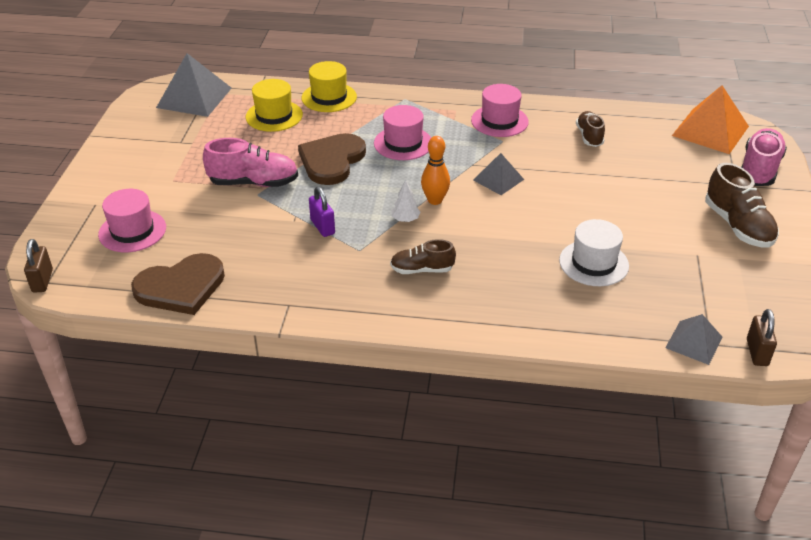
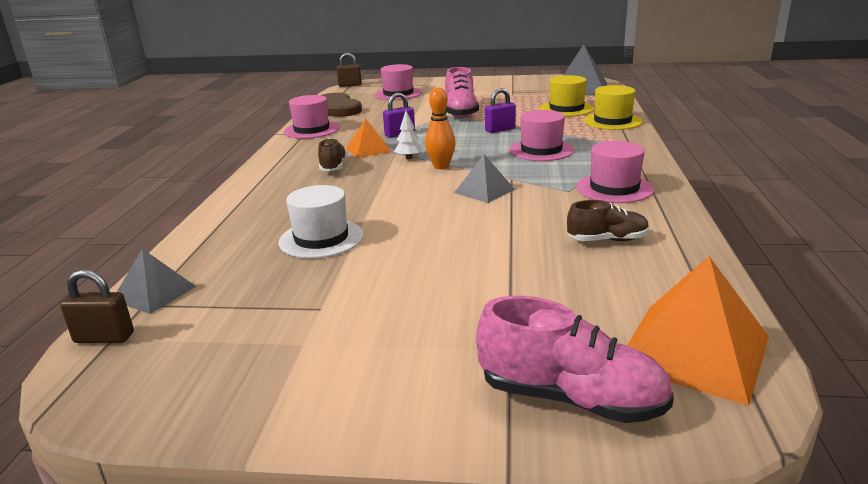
camera: 90 degrees right, 15 degrees down
(277, 299) = (311, 130): none -> pink hat
(332, 161) = (500, 130): brown heart -> purple padlock
(370, 248) = (368, 149): none -> orange pyramid
(738, 226) = (385, 351): brown shoe -> none

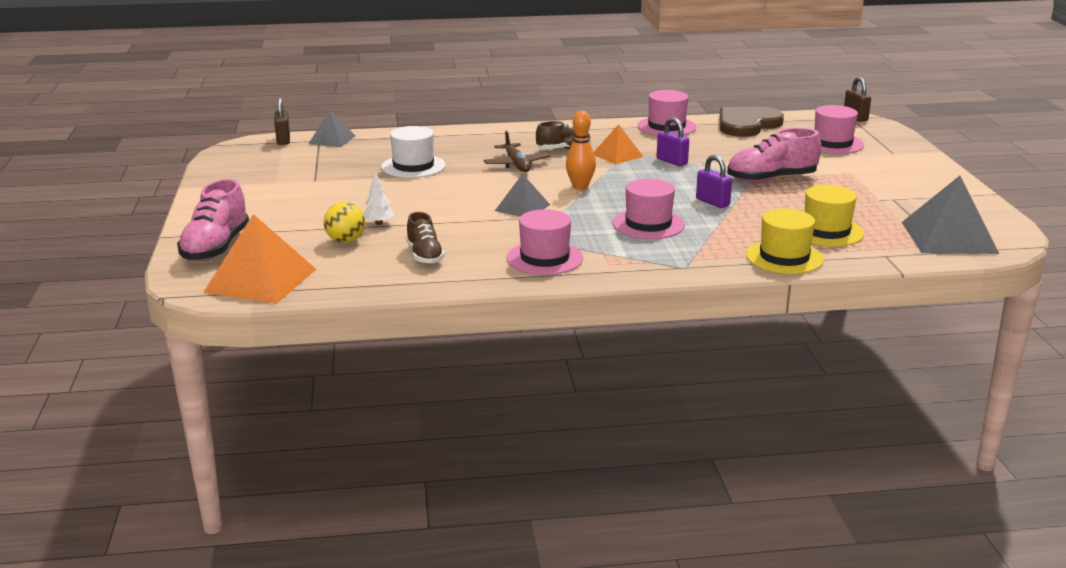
camera: 75 degrees right, 0 degrees up
(360, 187) = (516, 164): none -> brown plane
(409, 158) = (599, 172): white tree -> white tree (379, 223)
(558, 286) = (345, 241): none -> yellow ball

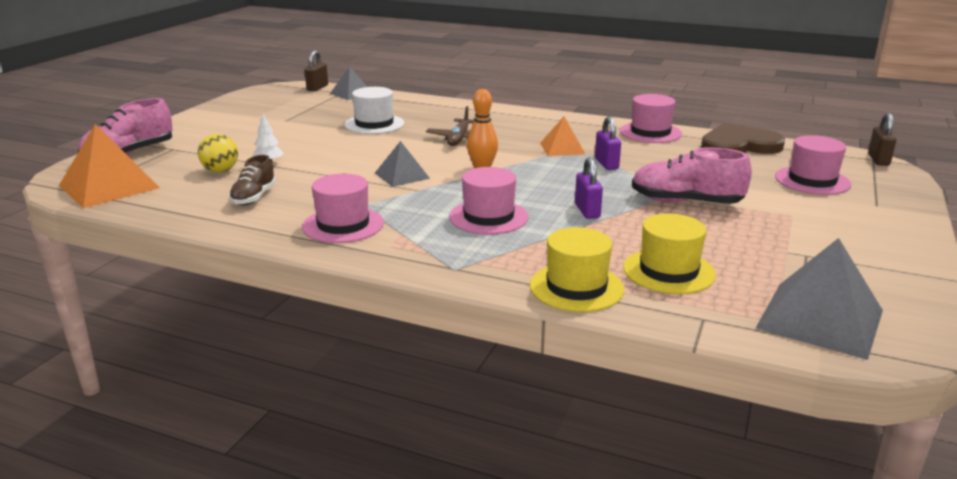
camera: 30 degrees right, 0 degrees up
(563, 149) = (521, 134): brown shoe -> none

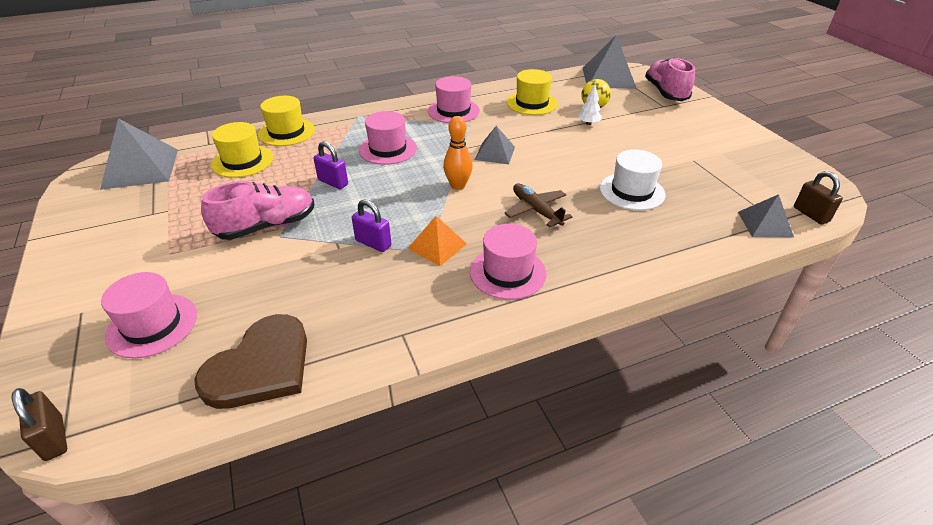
camera: 135 degrees right, 15 degrees up
(109, 186) = (608, 78): orange pyramid -> grey pyramid
(254, 197) = (532, 103): brown shoe -> yellow hat
(650, 132) = (385, 333): pink hat -> pink hat (507, 272)

